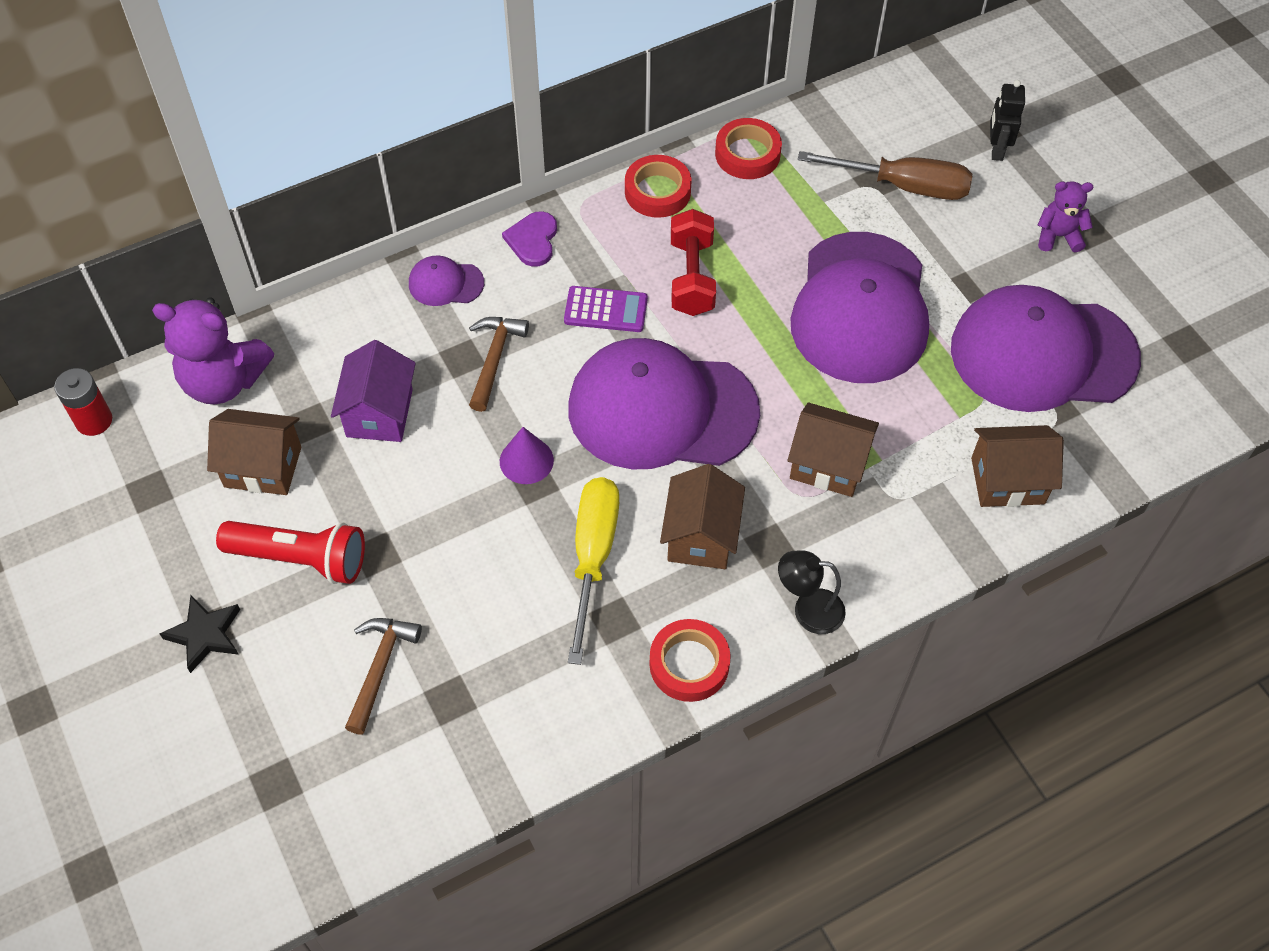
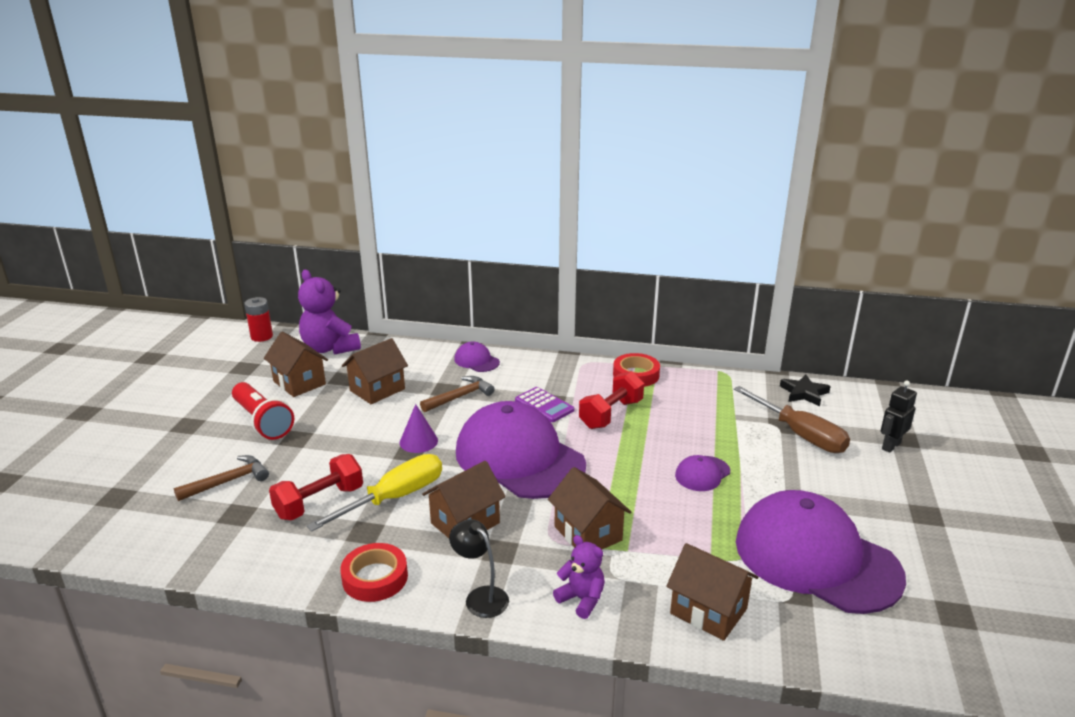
camera: 40 degrees right, 30 degrees down
(205, 635) = (183, 426): black star -> black star (804, 393)
(379, 413) = (377, 390): purple house -> brown house
(521, 620) = (319, 502): none -> red dumbbell
(533, 240) = (542, 364): purple heart -> none
(747, 154) = (710, 382): red tape -> none
(860, 308) = (702, 474): purple cap -> purple cap, size x0.42
(1058, 236) = (896, 505): purple teddy bear -> purple teddy bear (581, 599)

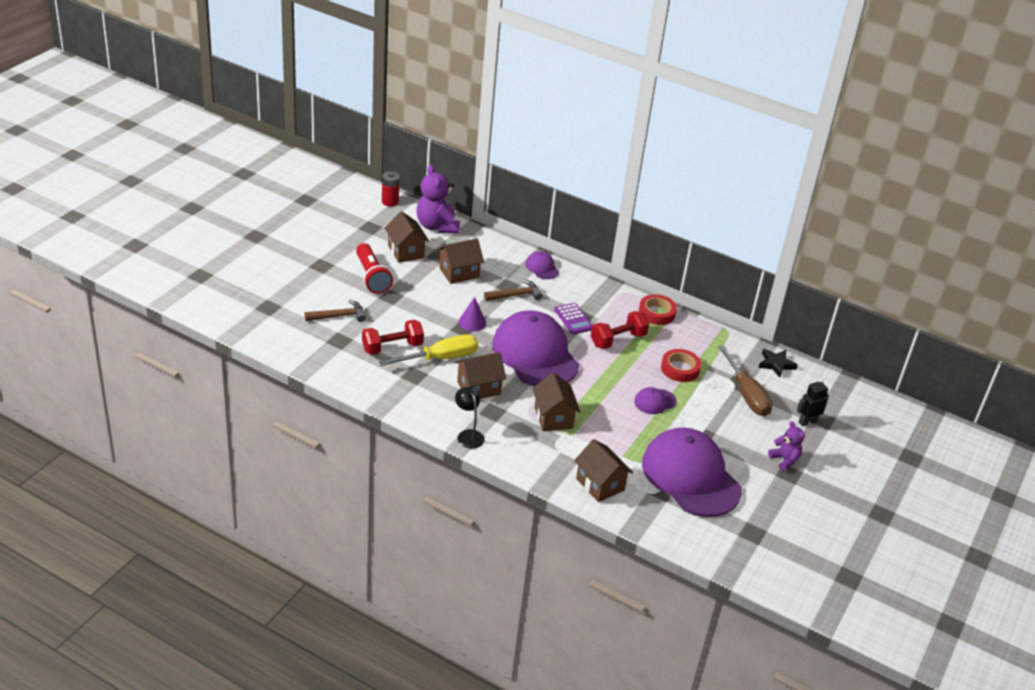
camera: 15 degrees right, 10 degrees up
(375, 578) = (410, 405): red tape -> red tape (680, 369)
(581, 599) = (527, 455): purple teddy bear -> purple teddy bear (784, 460)

